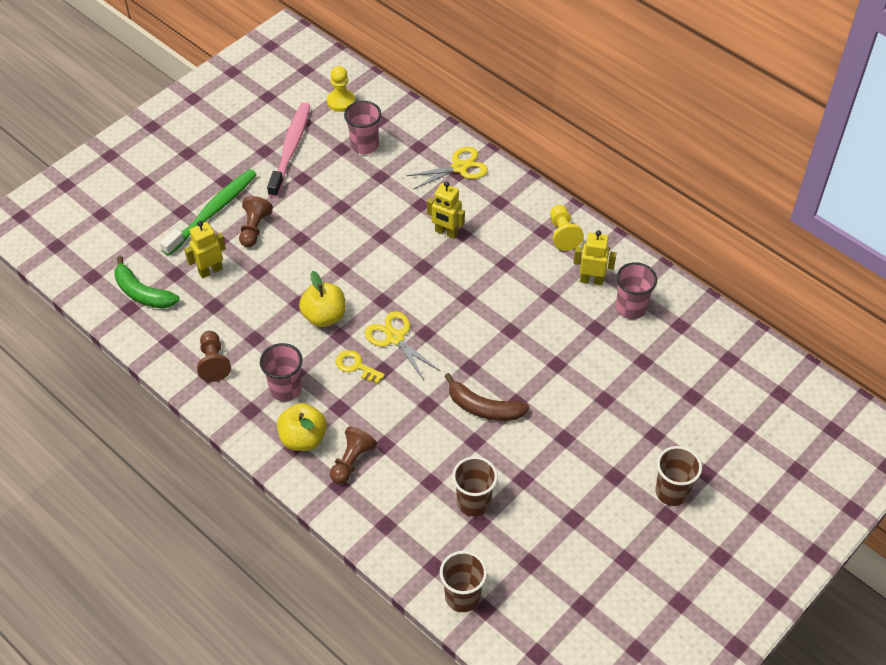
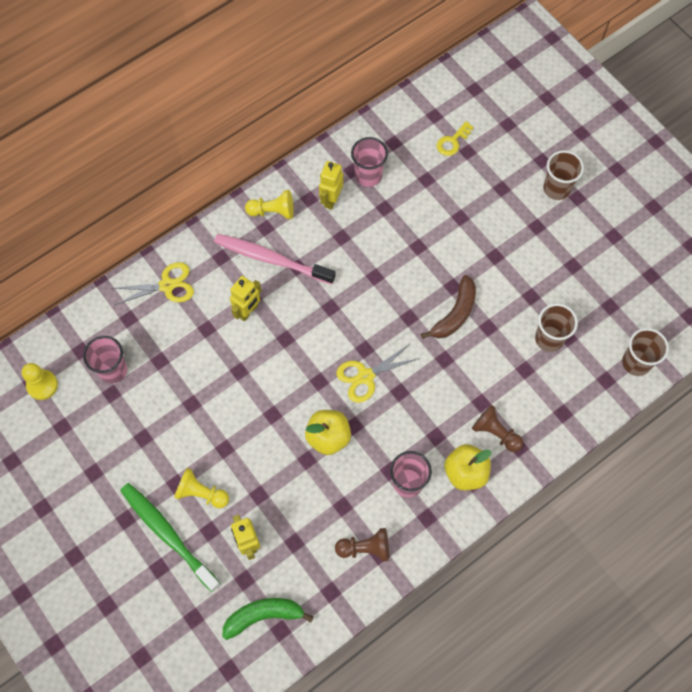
camera: 80 degrees left, 15 degrees up
(142, 293) = (263, 616): green banana -> green banana turned 150 degrees counterclockwise
(254, 229) = (201, 493): brown pawn -> yellow pawn
(290, 149) = (98, 445): pink toothbrush -> pink toothbrush (271, 259)
(356, 366) = (392, 415): yellow key -> yellow key (452, 141)
(459, 167) = (167, 285): yellow scissors -> yellow scissors turned 90 degrees clockwise

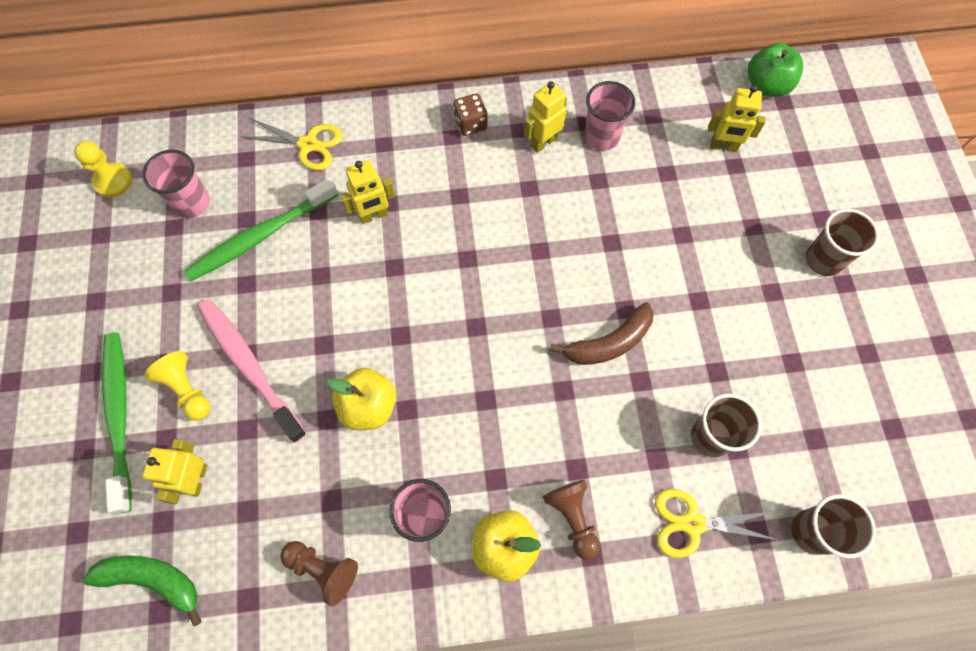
camera: 30 degrees right, 0 degrees up
(179, 367) = (261, 236): none -> green toothbrush
(271, 259) = (436, 173): pink toothbrush -> pink toothbrush (249, 366)
(272, 211) = (470, 124): yellow pawn -> brown dice
(366, 376) = (457, 359): yellow scissors -> yellow scissors (692, 523)
(452, 141) = (723, 146): yellow key -> yellow robot
(457, 83) = (766, 86): none -> green apple

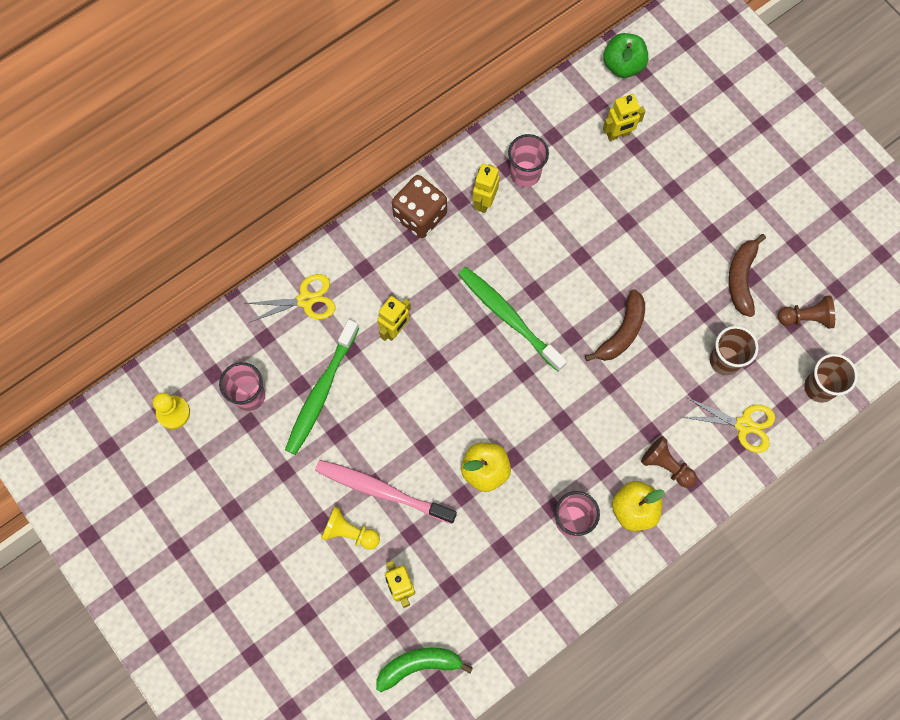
camera: 30 degrees left, 5 degrees up
(119, 416) = (314, 577): green toothbrush -> green toothbrush (508, 317)
(323, 570) = (526, 592): brown pawn -> brown pawn (806, 318)
(470, 124) = (420, 215): brown dice -> brown dice, size x1.70
(692, 523) = (744, 425): yellow scissors -> yellow scissors turned 135 degrees counterclockwise
(781, 357) = (741, 278): none -> brown banana
(823, 260) = (733, 189): brown cup -> none

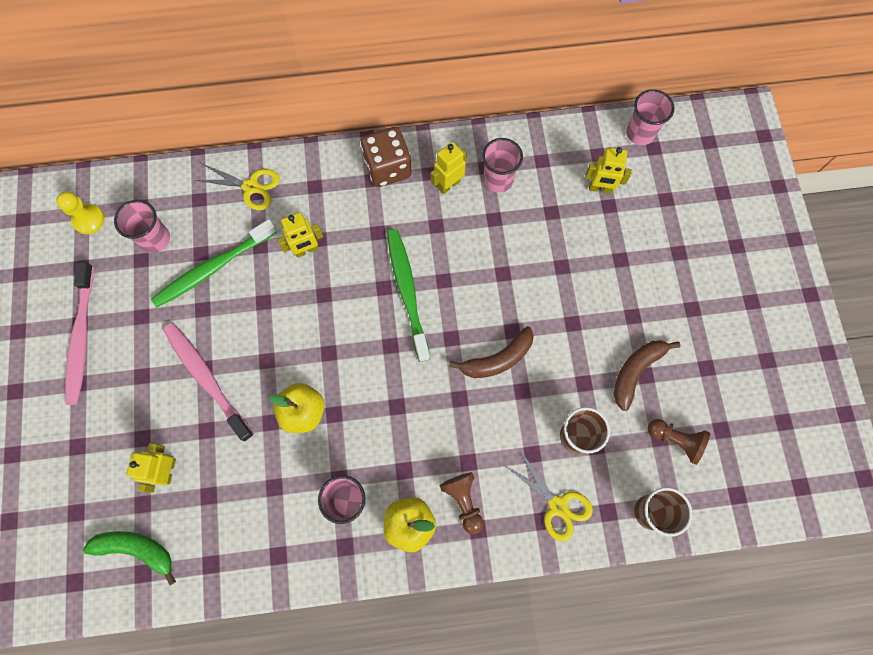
camera: 30 degrees right, 0 degrees up
(243, 520) = (81, 338): none -> pink toothbrush
(349, 532) = (157, 398): yellow pawn -> none
(623, 65) = (640, 133): green apple -> pink cup

